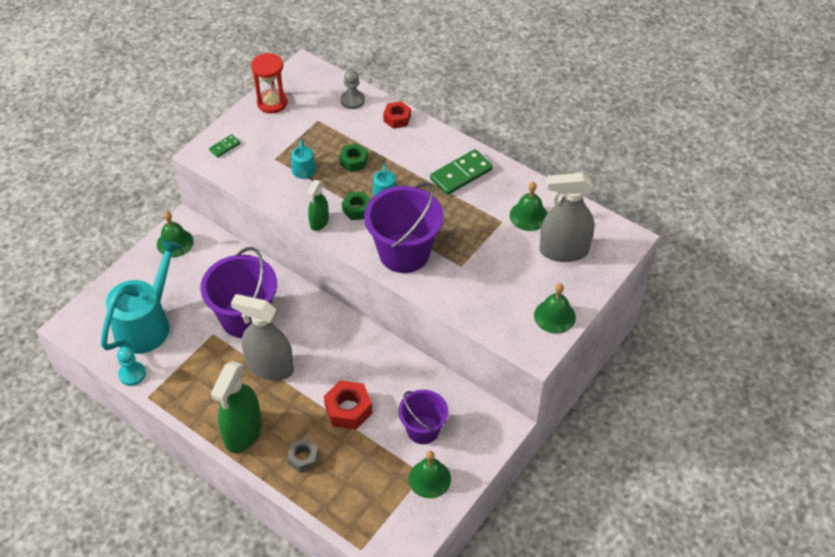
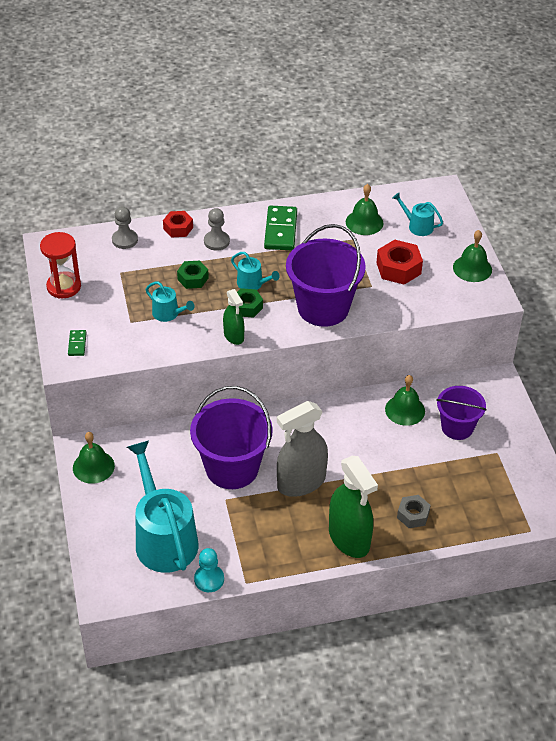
camera: 50 degrees left, 5 degrees down
(348, 409) = (394, 459): red nut -> red nut (398, 268)
(407, 148) = (216, 241): none -> grey pawn
(429, 479) = (505, 451): green bell -> green bell (405, 410)
(563, 251) = (417, 226): grey spray bottle -> turquoise watering can

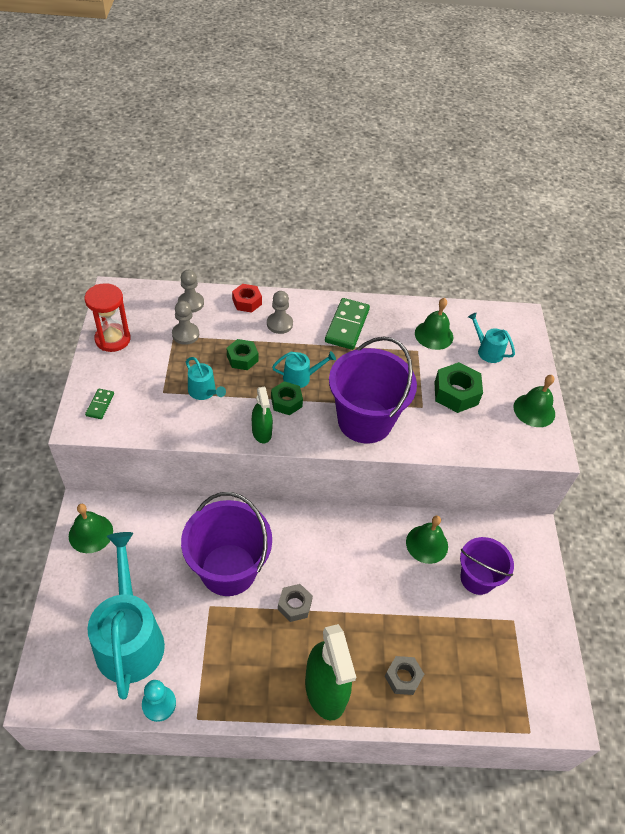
camera: 10 degrees right, 5 degrees up
(131, 268) = (185, 334): none -> grey pawn
(252, 284) = (300, 377): turquoise watering can -> turquoise watering can turned 60 degrees counterclockwise
(301, 482) = (294, 605): grey spray bottle -> grey nut
(398, 268) = (456, 393): red nut -> green nut

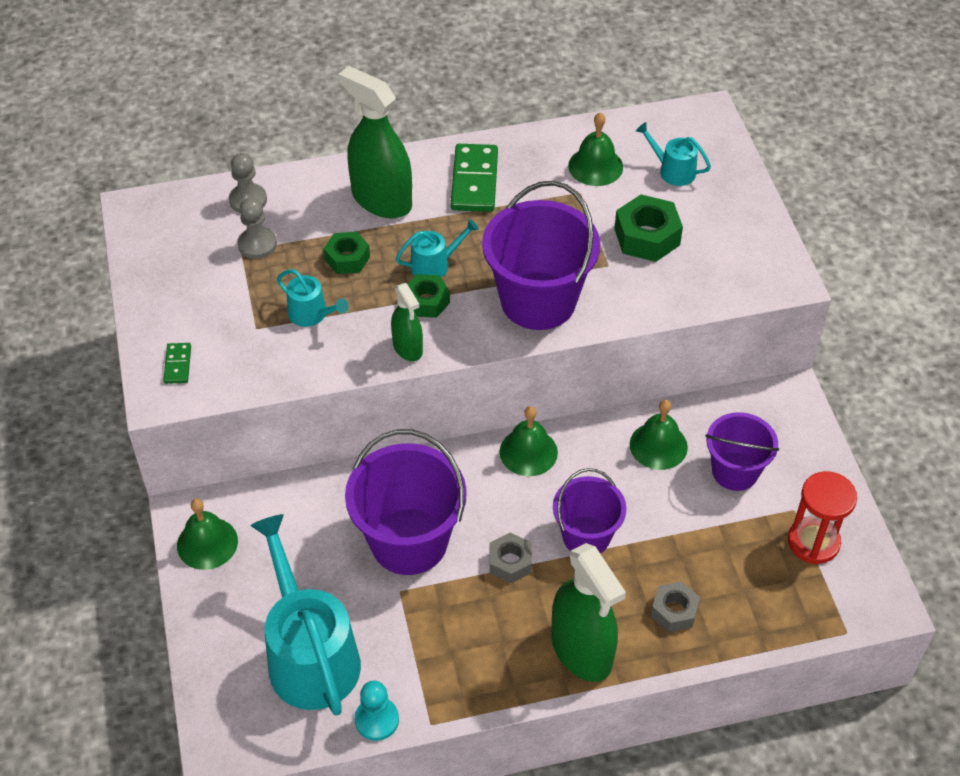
camera: 10 degrees left, 0 degrees up
(113, 339) = (159, 274): red hourglass -> red hourglass (813, 542)
(247, 302) = (325, 180): red nut -> none
(279, 324) = (381, 200): grey pawn -> green spray bottle
(355, 600) = (586, 536): none -> purple bucket
(534, 410) = (754, 235): green bell -> green bell (528, 452)

